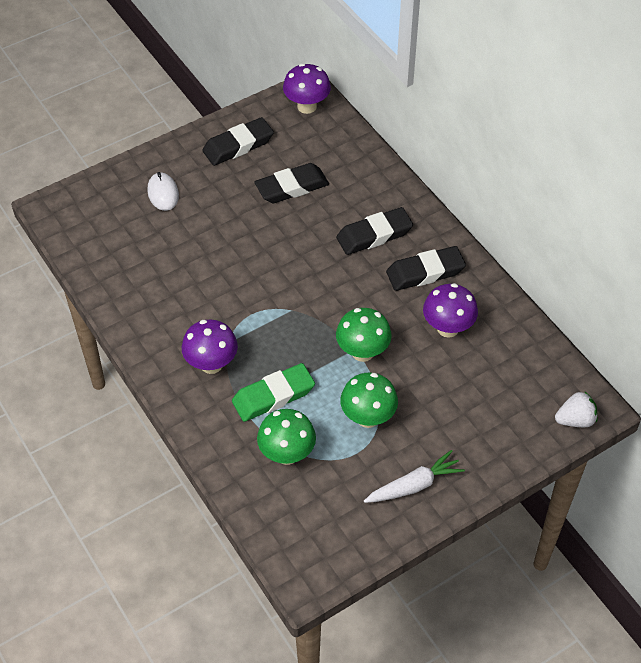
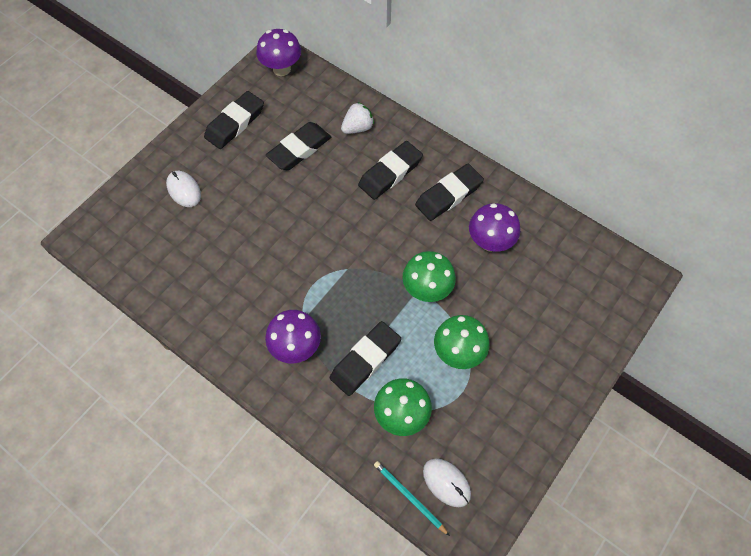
camera: 20 degrees left, 10 degrees up
(263, 525) = (409, 497): none -> turquoise pencil
(273, 396) = (365, 360): green eraser -> black eraser
(304, 525) = (446, 483): none -> white mouse
(414, 485) = (526, 405): white carrot -> none
(575, 420) = (632, 294): white strawberry -> white strawberry (358, 128)

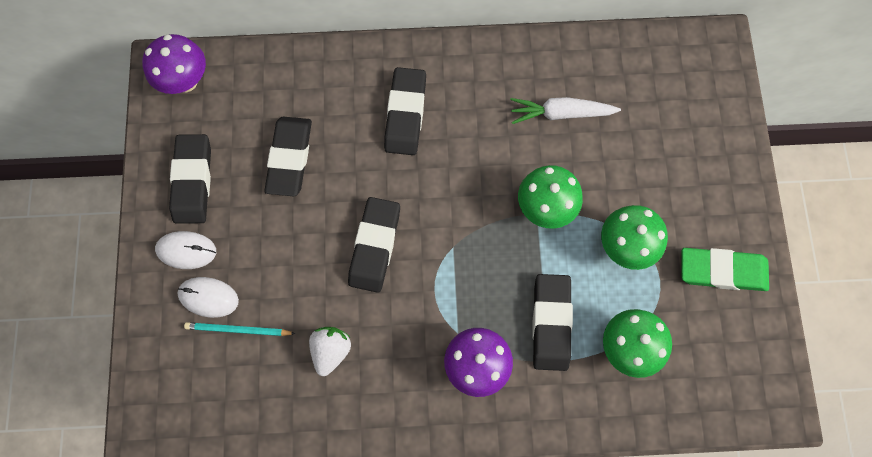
camera: 40 degrees left, 10 degrees up
(358, 128) = (328, 89): white strawberry -> white strawberry (331, 350)
(409, 497) = (698, 415): turquoise pencil -> turquoise pencil (238, 330)
(446, 483) = (717, 375): white mouse -> white mouse (186, 250)
(448, 195) = (481, 94): black eraser -> black eraser (375, 246)
(490, 242) = (560, 113): purple mushroom -> white carrot
(512, 420) = (722, 271): none -> green eraser

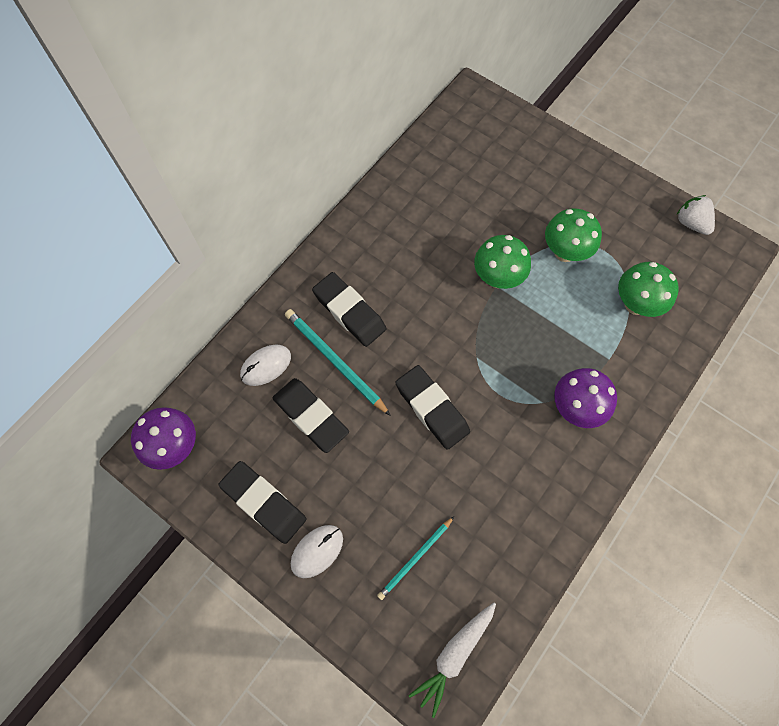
camera: 50 degrees left, 5 degrees down
(208, 297) = (370, 562): white mouse -> white mouse (266, 366)
(331, 350) = (487, 500): white strawberry -> white strawberry (691, 223)
(352, 138) = (335, 361): none -> turquoise pencil
(551, 323) = (582, 337): black eraser -> none
(560, 113) = (438, 217): white carrot -> white carrot (454, 655)
(722, 271) = (626, 211): green eraser -> none

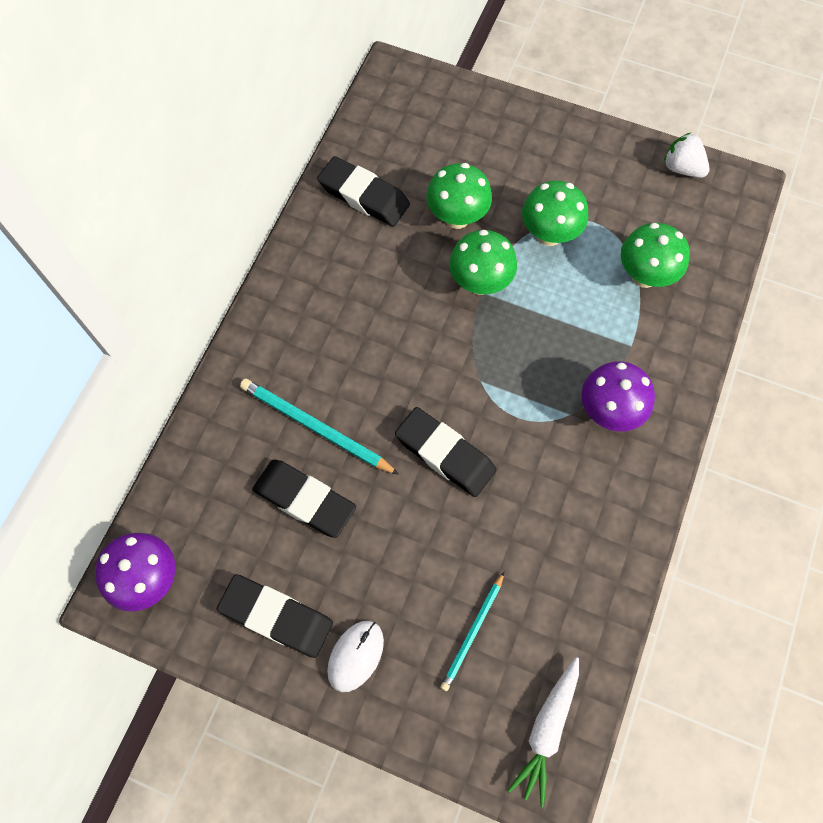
camera: 15 degrees left, 0 degrees up
(266, 366) = (233, 453): white mouse -> none
(349, 312) = (317, 364): black eraser -> black eraser (364, 196)
(493, 221) = (457, 217): none -> green mushroom

